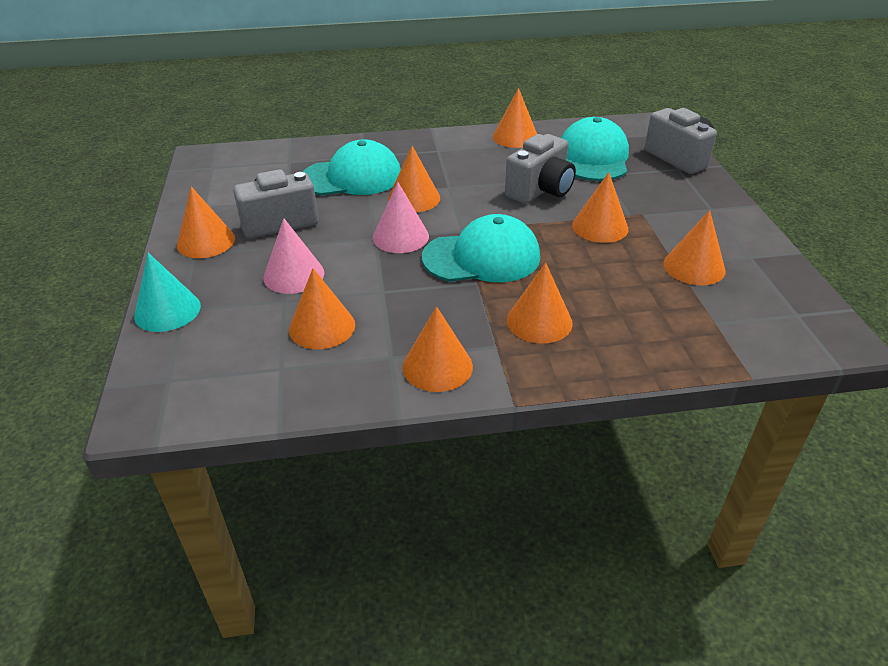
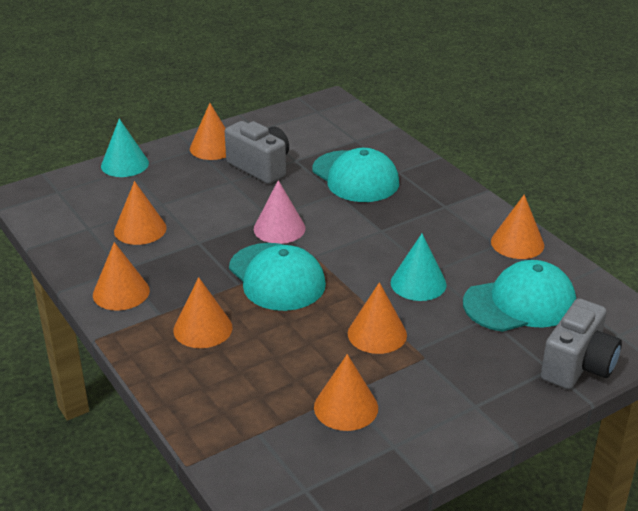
camera: 65 degrees right, 5 degrees down
(294, 275) = (195, 197): pink cone -> none
(414, 198) = (345, 217): orange cone -> none
(540, 190) = (418, 283): grey camera -> turquoise cone

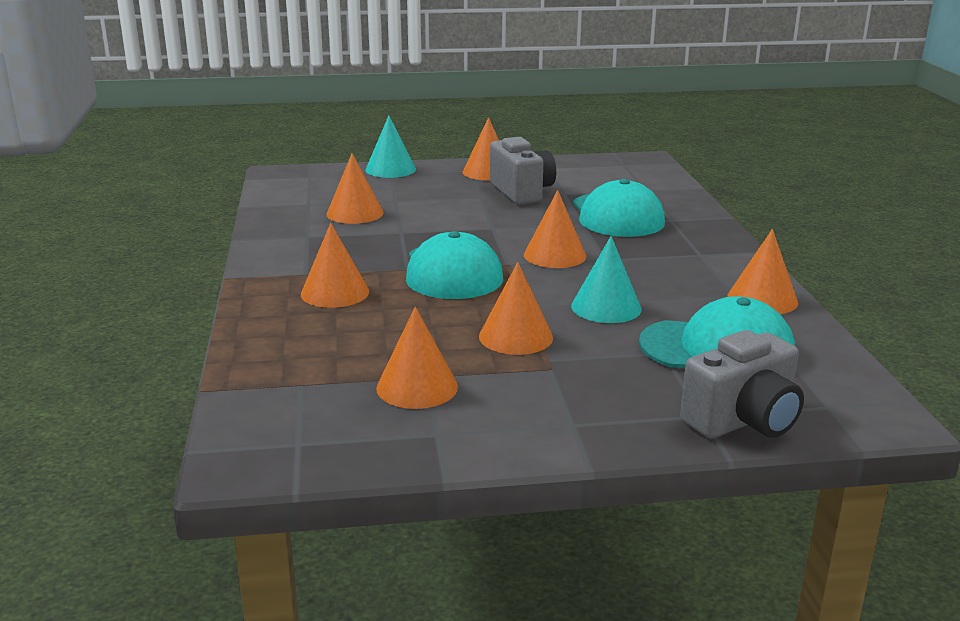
camera: 25 degrees right, 10 degrees down
(121, 292) = (287, 251): orange cone -> orange cone (555, 255)
(279, 228) = (494, 237): pink cone -> none

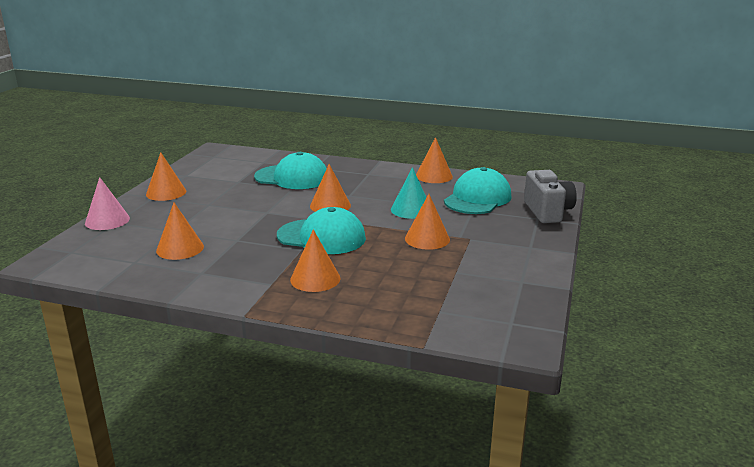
camera: 65 degrees left, 0 degrees up
(390, 169) = (107, 220): turquoise cone -> pink cone
(417, 387) = (467, 277): orange cone -> none
(522, 192) = (219, 191): grey camera -> none

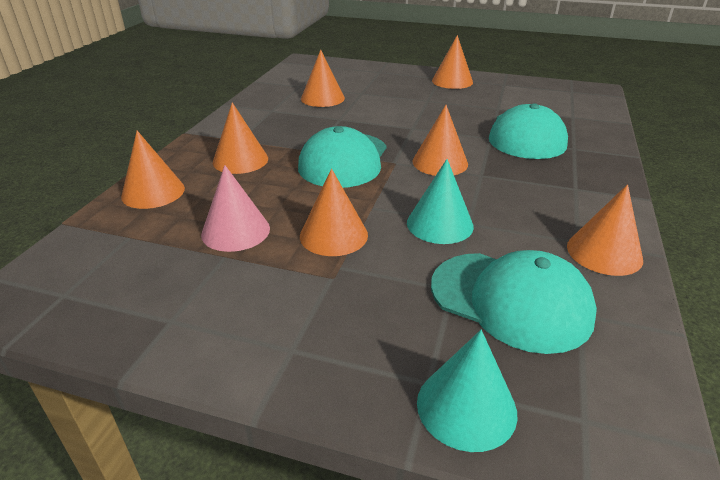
camera: 90 degrees right, 10 degrees up
(107, 220) = (382, 69): pink cone -> pink cone (235, 231)
(371, 312) = (153, 192): none -> orange cone
(547, 212) = (466, 407): grey camera -> turquoise cone

